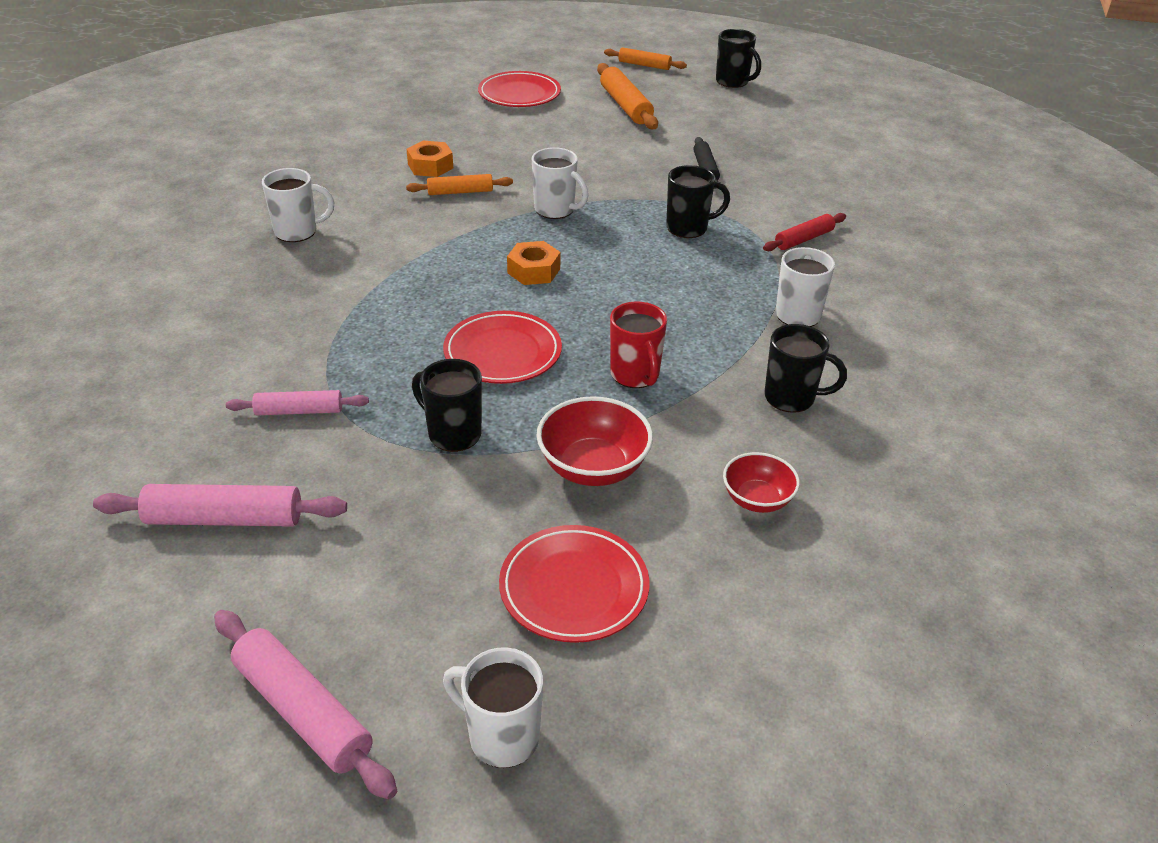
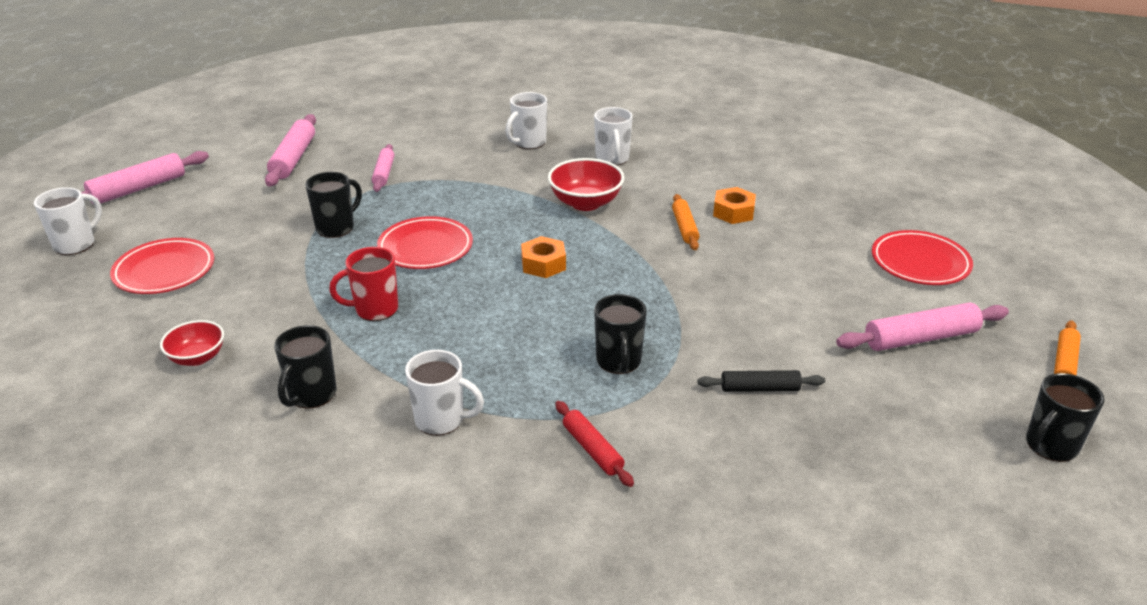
camera: 95 degrees right, 5 degrees down
(555, 210) = (653, 279): white mug -> white mug (528, 143)
(593, 468) = (273, 283): red bowl -> red bowl (585, 203)
(625, 106) = (920, 338): orange rolling pin -> pink rolling pin

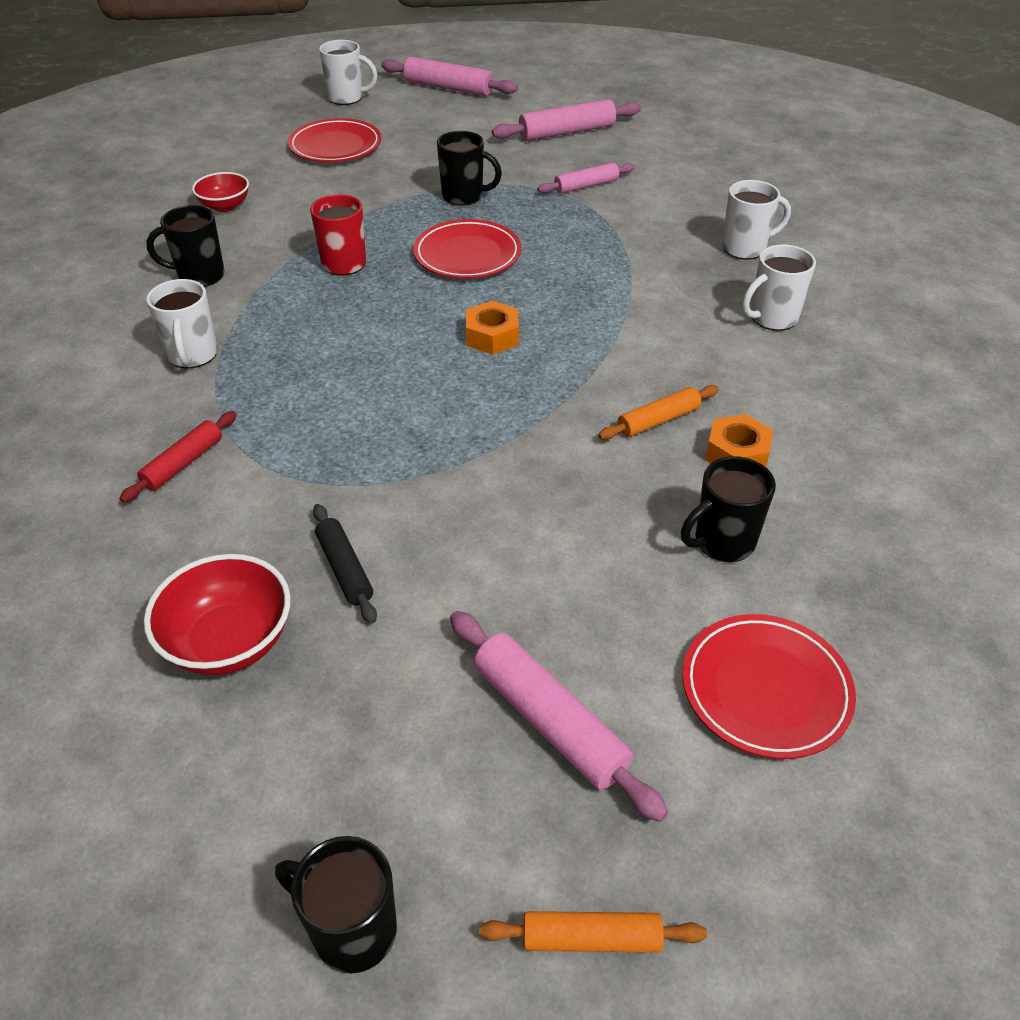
camera: 65 degrees right, 10 degrees up
(528, 143) = (745, 248): white mug -> white mug turned 150 degrees clockwise
(585, 203) = (647, 328): red bowl -> red bowl (229, 642)
(618, 362) = (340, 441): black mug -> black mug (722, 542)

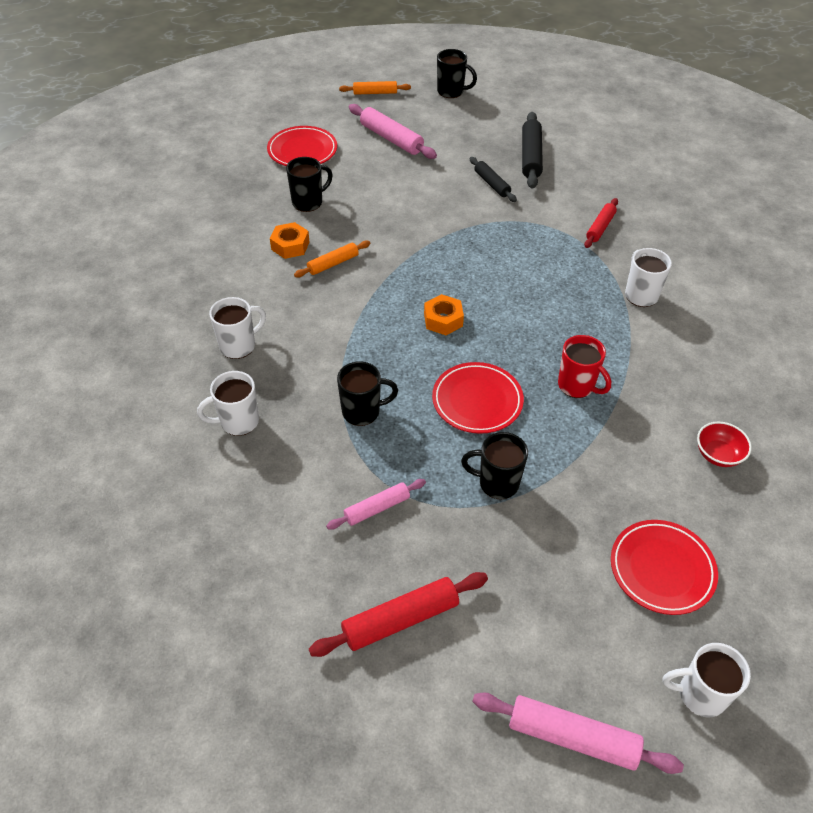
camera: 175 degrees right, 5 degrees up
(199, 276) = (683, 366): black mug -> black mug (362, 412)
(229, 642) = (531, 157): red bowl -> black rolling pin
(567, 132) = (400, 620): pink rolling pin -> red rolling pin

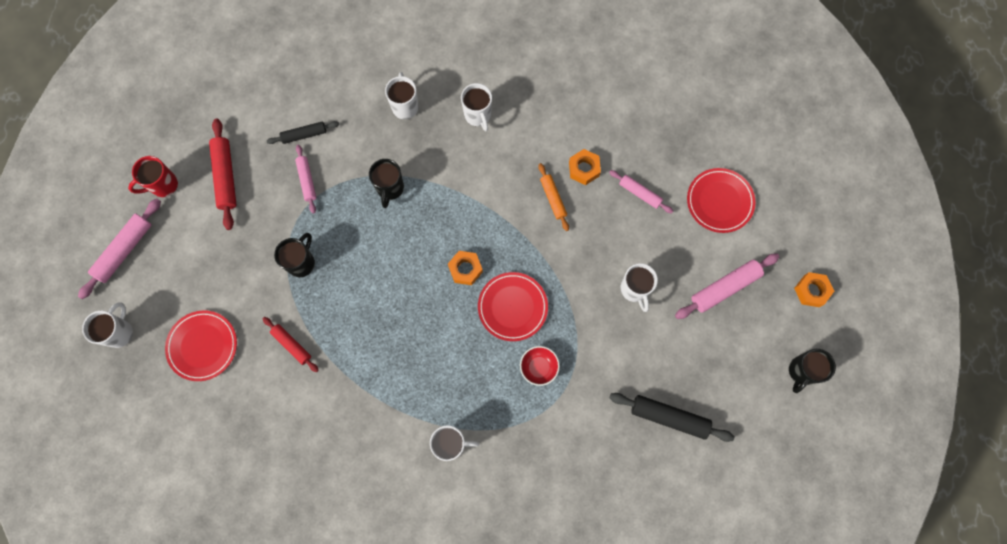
camera: 105 degrees right, 25 degrees up
(308, 202) = (639, 193): black mug -> pink rolling pin
(375, 93) = (811, 291): orange rolling pin -> orange nut
(415, 192) = (634, 289): none -> white mug
(477, 401) = (376, 271): red plate -> red plate (512, 307)
(492, 184) = (633, 364): black rolling pin -> black rolling pin (304, 135)
(577, 386) = (369, 350): red mug -> red mug (163, 185)
(600, 227) = (547, 444): red rolling pin -> red rolling pin (292, 345)
(718, 454) = (275, 429): red bowl -> red bowl (539, 367)

